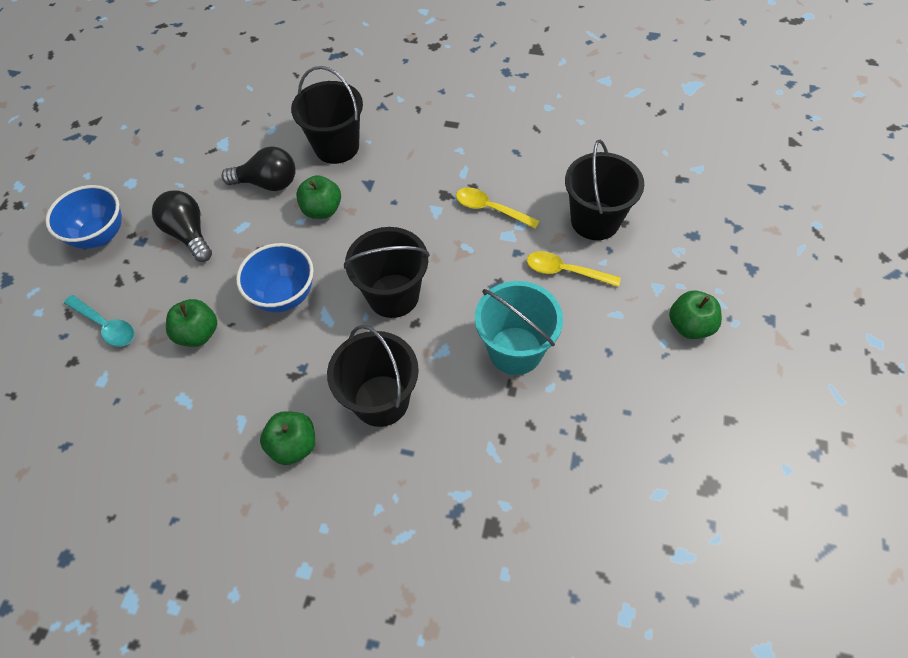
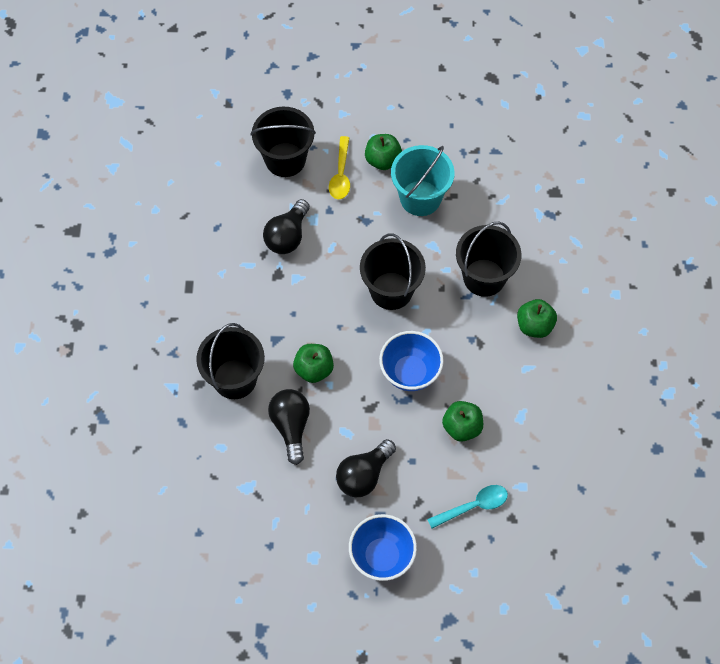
camera: 105 degrees left, 5 degrees up
(105, 325) = (473, 506): turquoise spoon -> turquoise spoon turned 45 degrees clockwise
(491, 209) = (287, 236): yellow spoon -> black light bulb
(690, 326) = (372, 92): green apple -> green apple (383, 160)

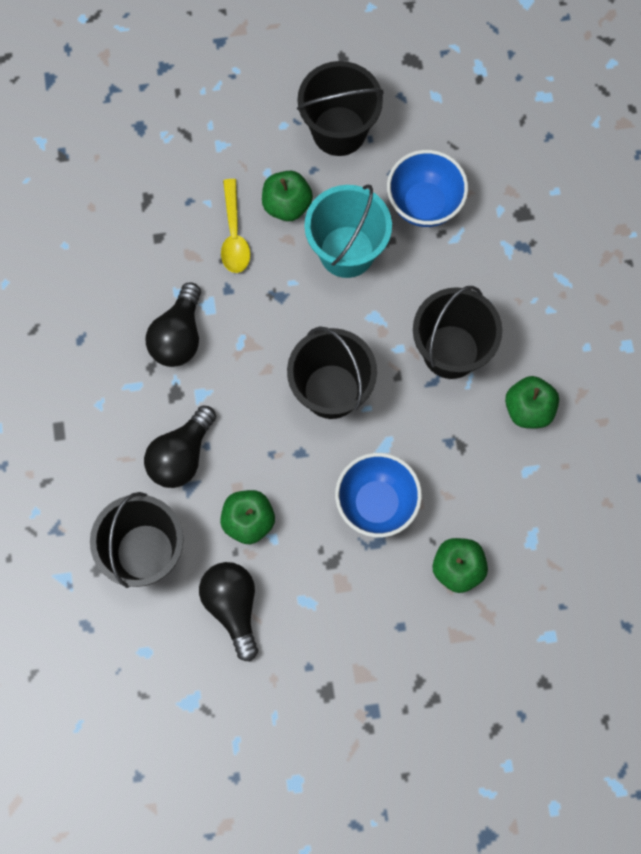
camera: 10 degrees left, 10 degrees up
(285, 159) = (155, 225): black bucket -> black bucket (339, 131)
(364, 475) = (341, 658): black light bulb -> black light bulb (181, 455)
(382, 556) = (384, 766): blue bowl -> blue bowl (424, 204)
(473, 506) = (491, 675): turquoise spoon -> none

